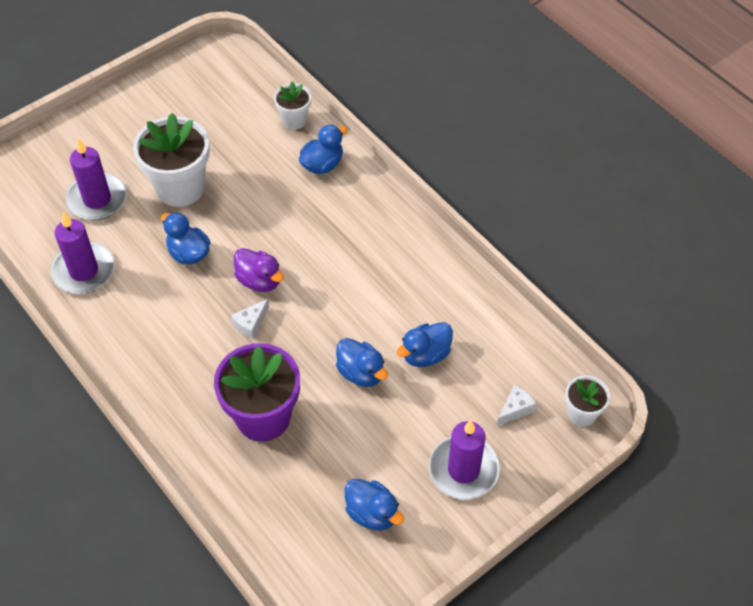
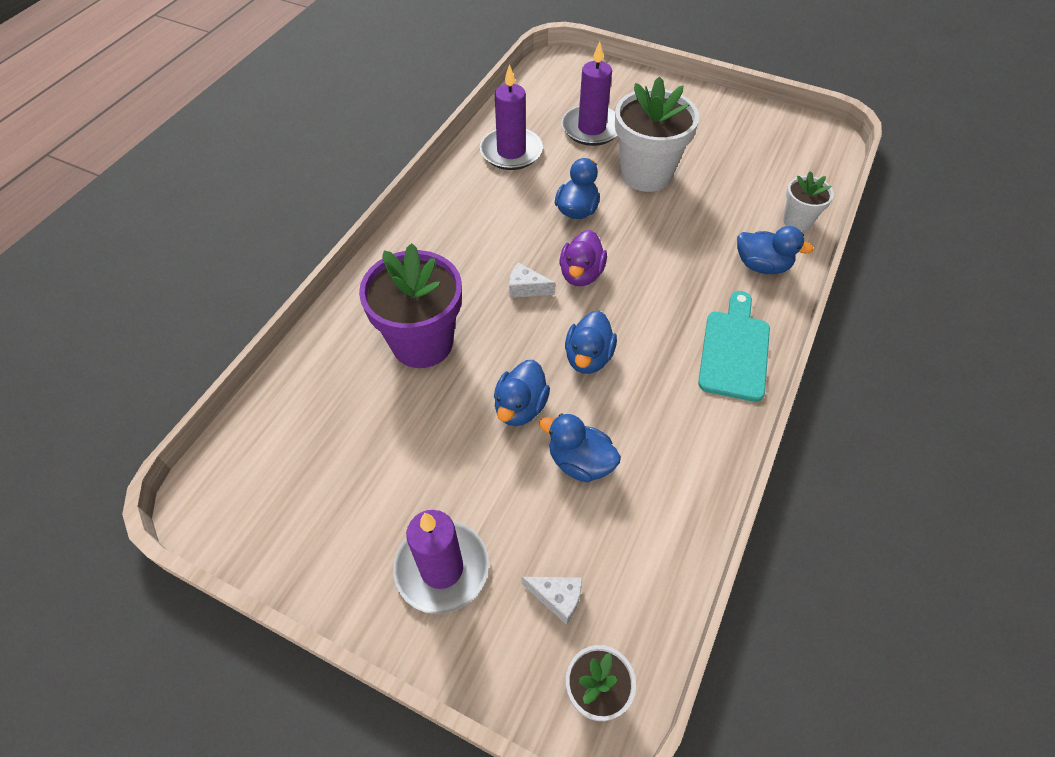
camera: 65 degrees right, 0 degrees up
(372, 513) = (346, 491): blue duck -> blue duck (588, 357)
(386, 221) = (734, 351): none -> turquoise cutting board

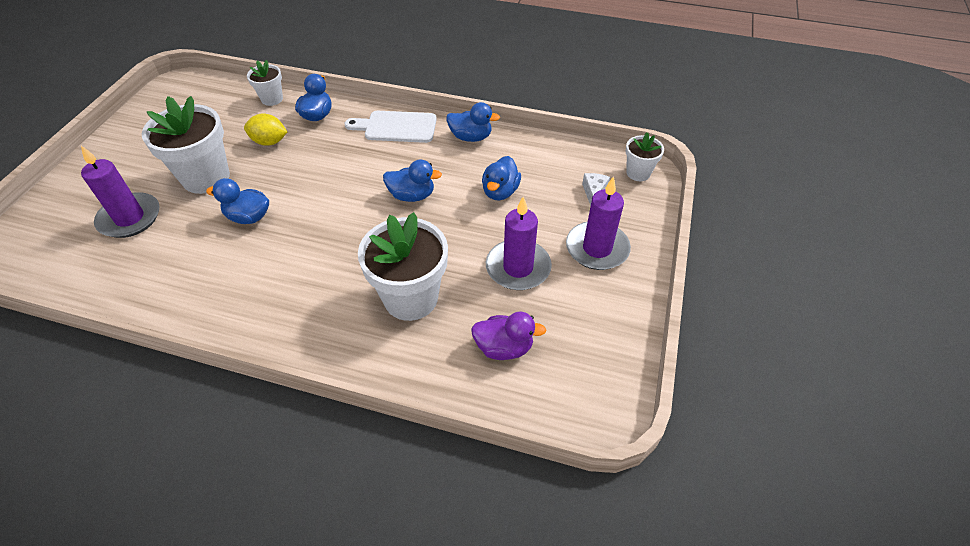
camera: 100 degrees left, 5 degrees down
(422, 343) = (411, 298): purple flower pot -> white flower pot
(511, 152) = (154, 275): purple candle -> purple candle (518, 267)
(520, 407) = (463, 227): blue duck -> blue duck (471, 137)
(526, 288) = (344, 239): white cheese -> none
(581, 274) = (327, 207): purple duck -> purple duck (504, 347)
(707, 221) = (269, 142): none -> yellow lemon
(734, 351) = (396, 127): turquoise cutting board -> white cutting board

